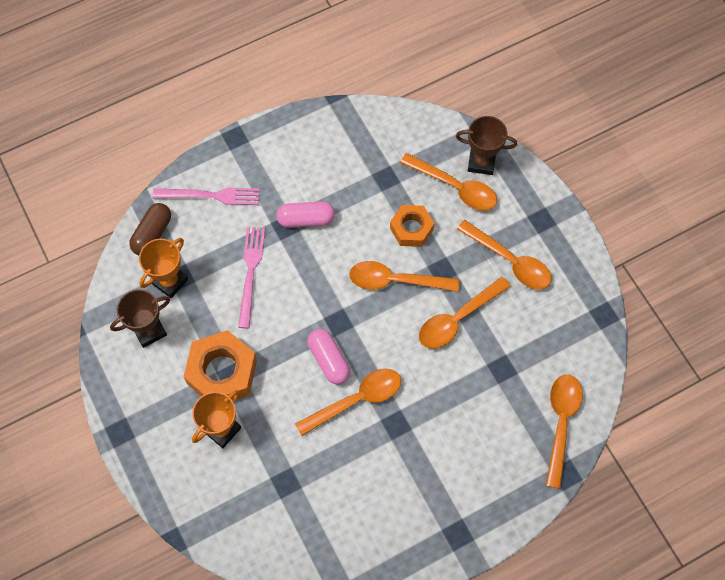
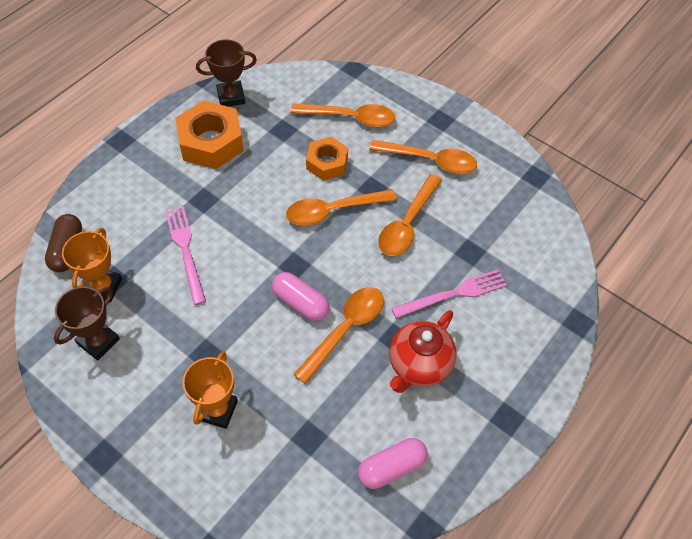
camera: 25 degrees left, 10 degrees down
(211, 196) = (116, 197): pink fork -> pink fork (453, 294)
(222, 372) = (194, 353): orange nut -> orange nut (211, 142)
(306, 219) = (221, 187): pink capsule -> pink capsule (391, 467)
(404, 457) = (419, 365): none -> red teapot
(481, 162) = (364, 92): brown trophy -> brown trophy (231, 97)
(561, 423) = (549, 279): orange spoon -> none

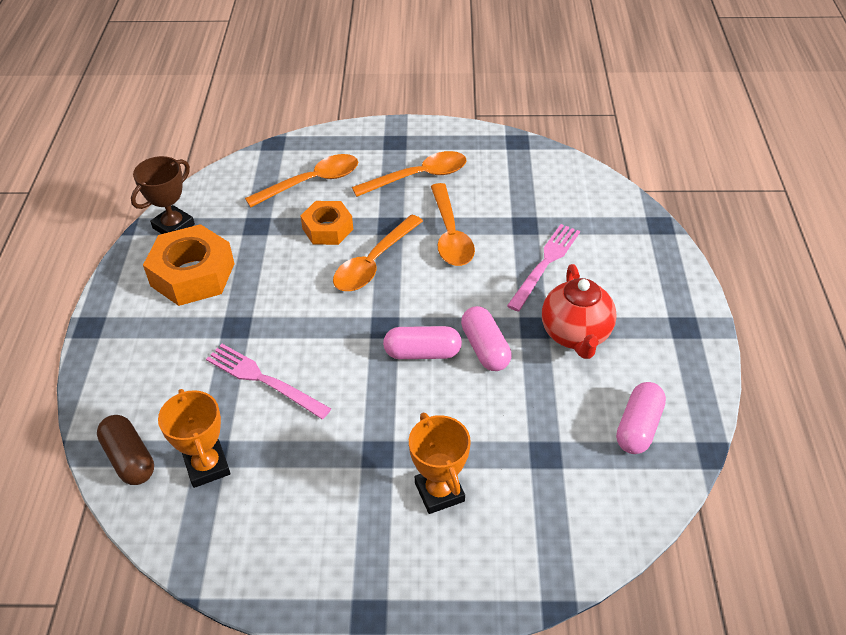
camera: 35 degrees left, 10 degrees down
(98, 341) = (253, 517): brown trophy -> none
(345, 330) = (485, 348): orange spoon -> pink capsule

